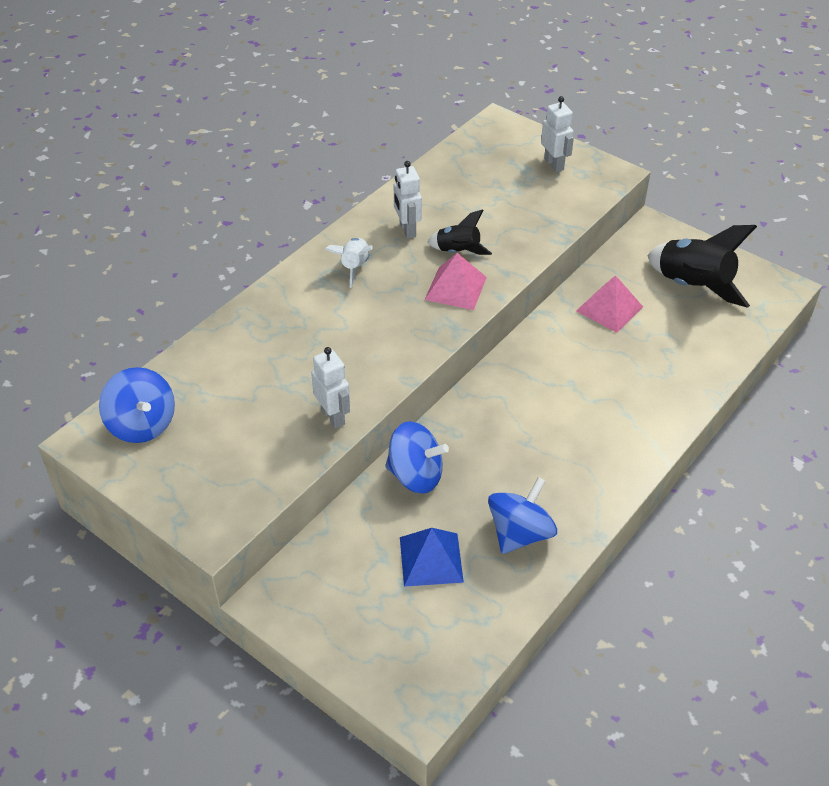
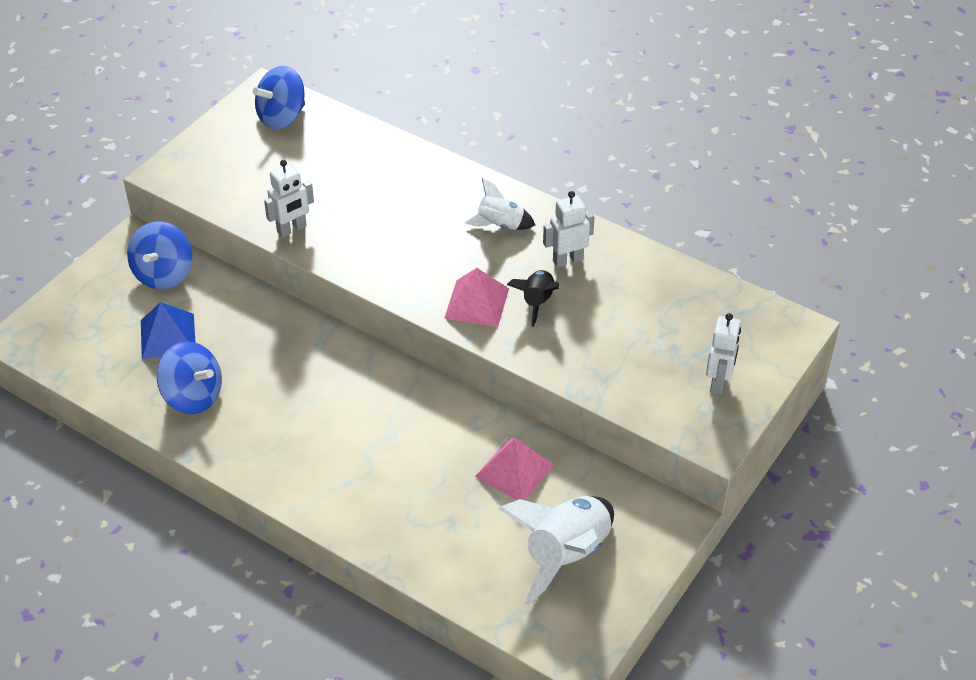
camera: 85 degrees right, 0 degrees up
(415, 475) = (264, 320): blue spinning top -> blue spinning top (164, 274)
(554, 164) = (718, 382): white robot -> white robot turned 45 degrees counterclockwise
(693, 286) = (565, 555): black rocket -> white rocket

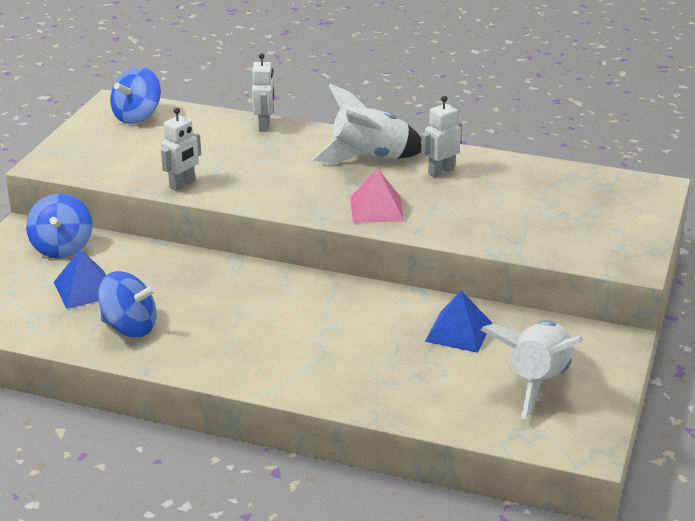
camera: 15 degrees left, 15 degrees down
(500, 225) = (369, 158): white rocket -> white rocket, size x1.80
(514, 471) = (458, 332): pink pyramid -> blue pyramid
(537, 302) = (429, 201): black rocket -> none
(718, 382) = (615, 228): white robot -> white robot (264, 126)

